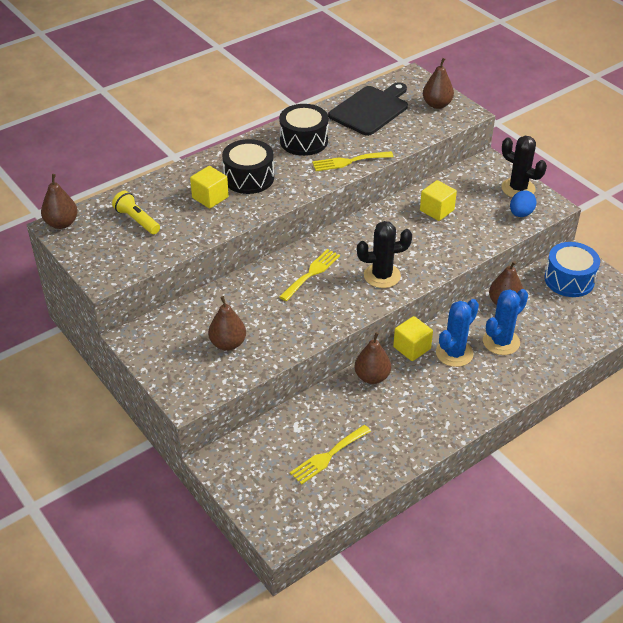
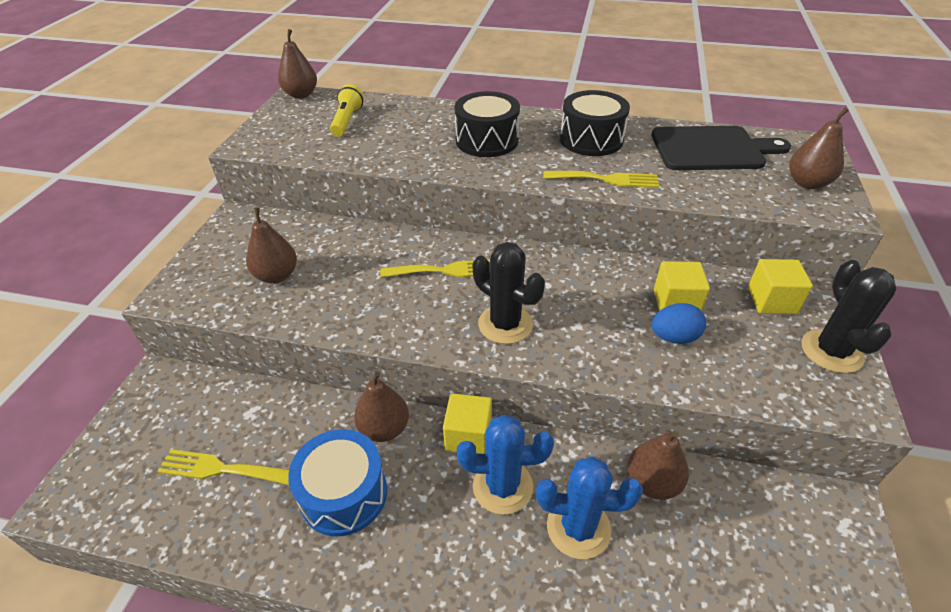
camera: 50 degrees right, 0 degrees up
(210, 197) = (428, 137): yellow cube -> yellow cube (771, 300)
(348, 161) = (606, 179): yellow fork -> yellow fork turned 150 degrees clockwise
(521, 214) = (792, 384): blue egg -> blue egg (674, 337)
(569, 280) = (795, 534): blue drum -> blue drum (344, 494)

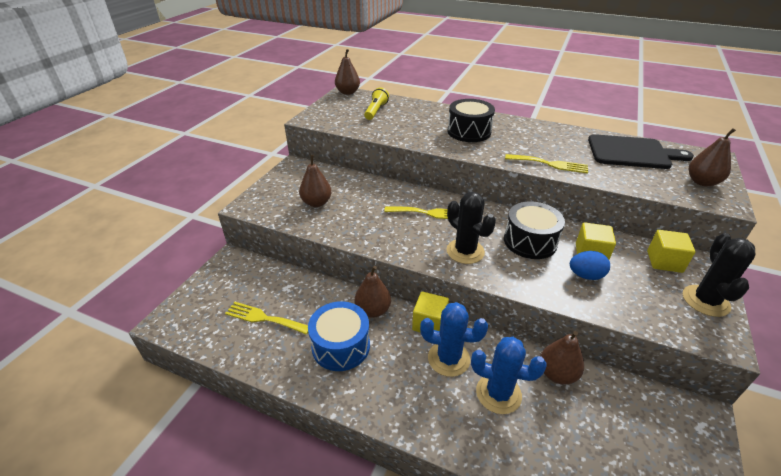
camera: 10 degrees right, 5 degrees down
(591, 139) = (543, 138): black drum -> black drum (530, 241)

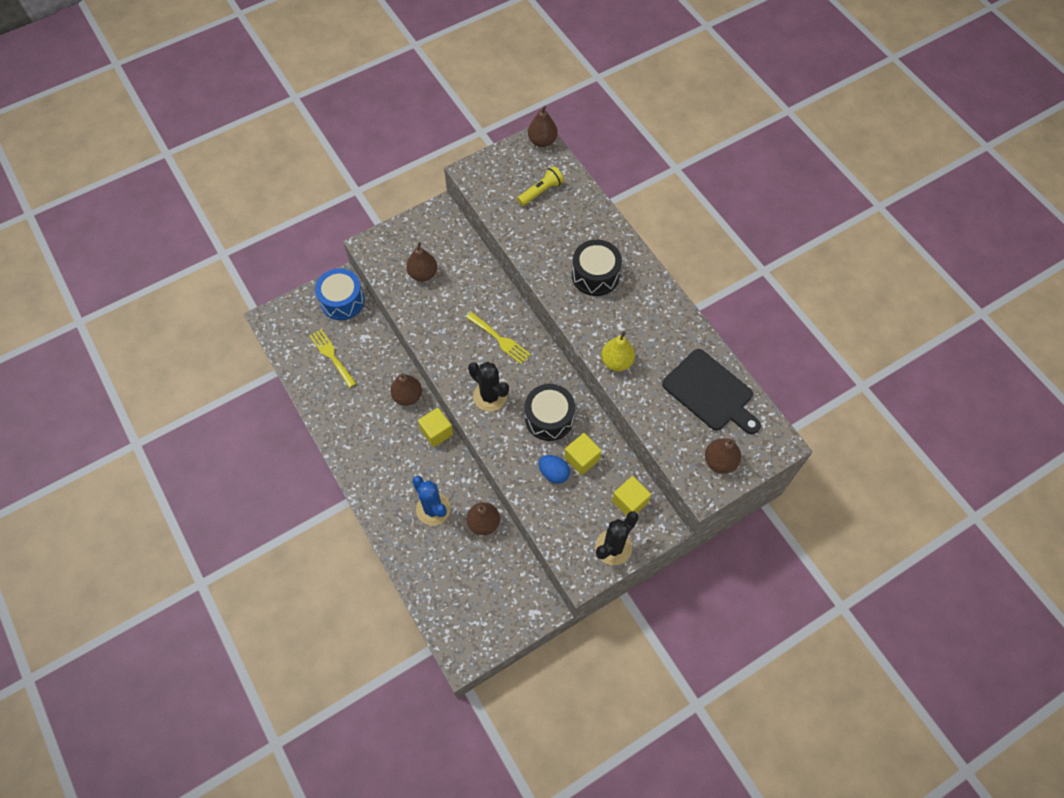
camera: 35 degrees right, 25 degrees up
(341, 346) = (365, 411): blue drum -> blue drum (342, 301)
(448, 359) = (425, 466): blue cactus -> none
(465, 251) = (490, 396): black cactus -> black cactus turned 45 degrees counterclockwise
(550, 164) = (616, 362): yellow fork -> yellow pear

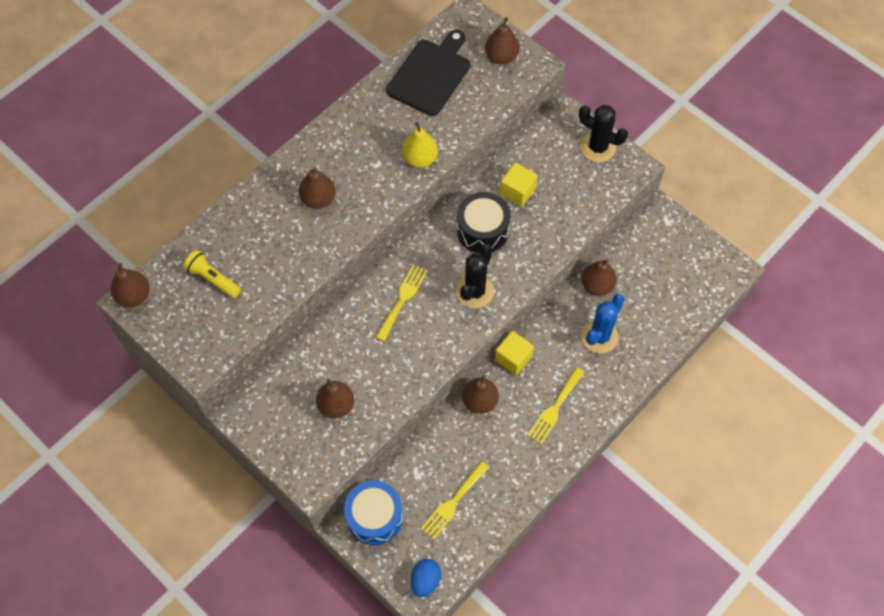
camera: 105 degrees left, 0 degrees up
(380, 452) = (555, 408): none -> yellow fork
(554, 473) = (541, 212): blue egg -> blue egg (425, 580)
(595, 275) = (318, 199): black drum -> brown pear
(630, 502) = (548, 143): yellow cube -> none

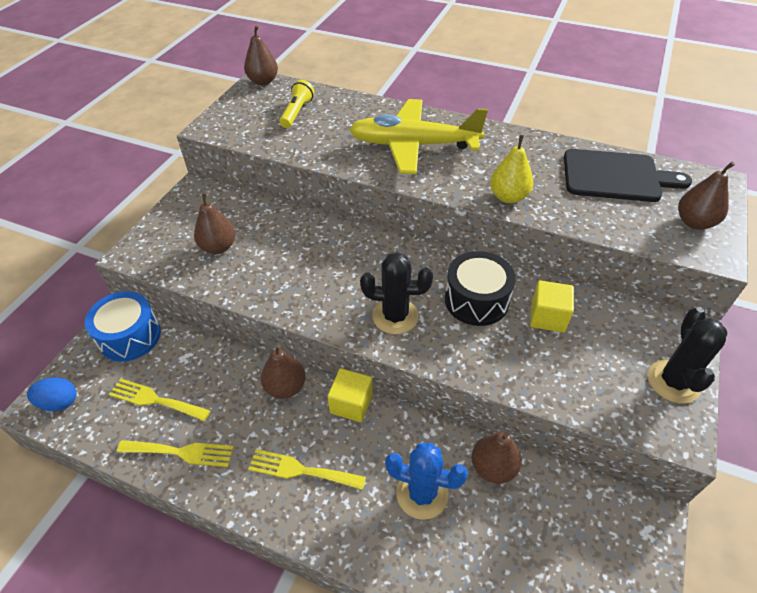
camera: 70 degrees right, 15 degrees down
(318, 199) = (413, 145): brown pear -> yellow plane
(403, 299) = (356, 260): yellow fork -> yellow fork (181, 452)

